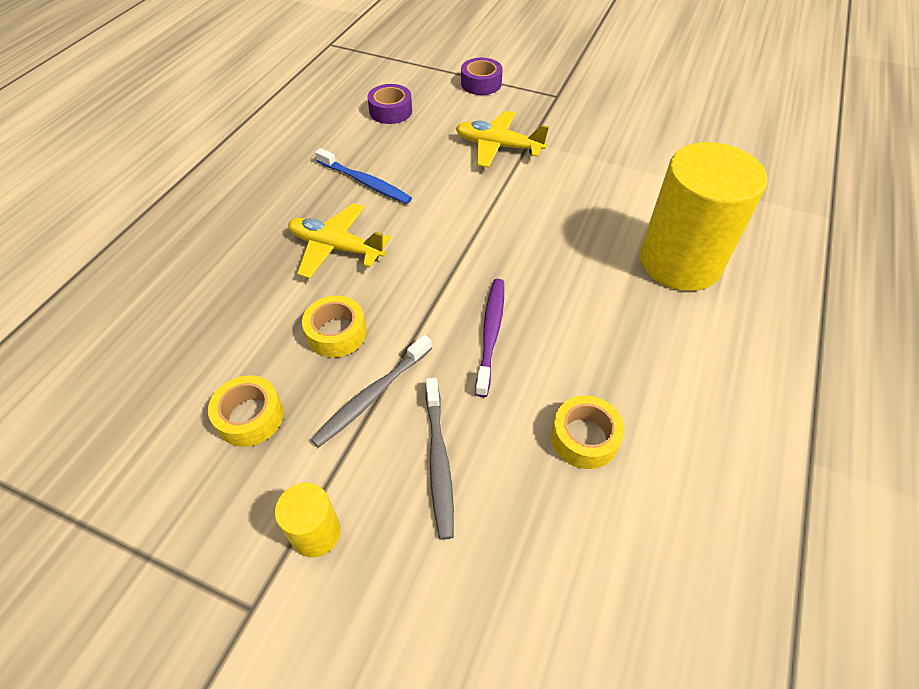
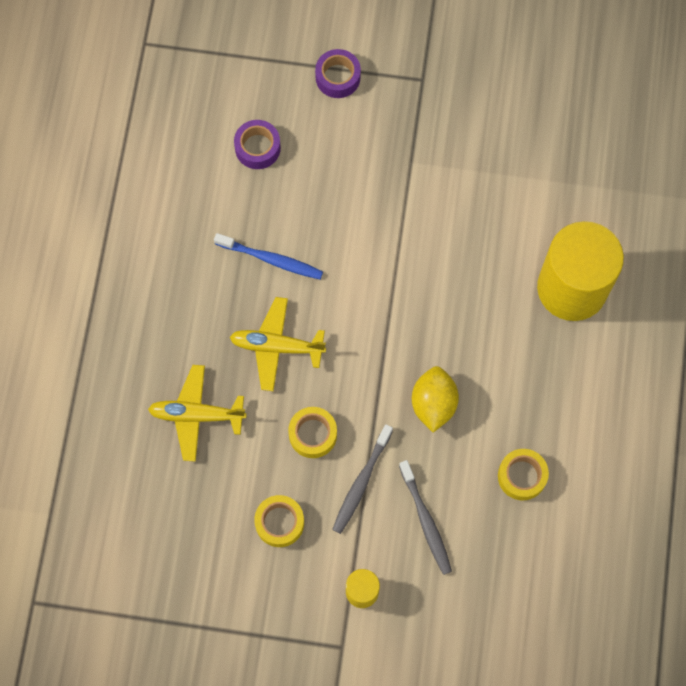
camera: 15 degrees left, 20 degrees up
(491, 334) = (433, 404): purple toothbrush -> yellow lemon
(498, 147) = (382, 177): yellow plane -> yellow plane (197, 415)

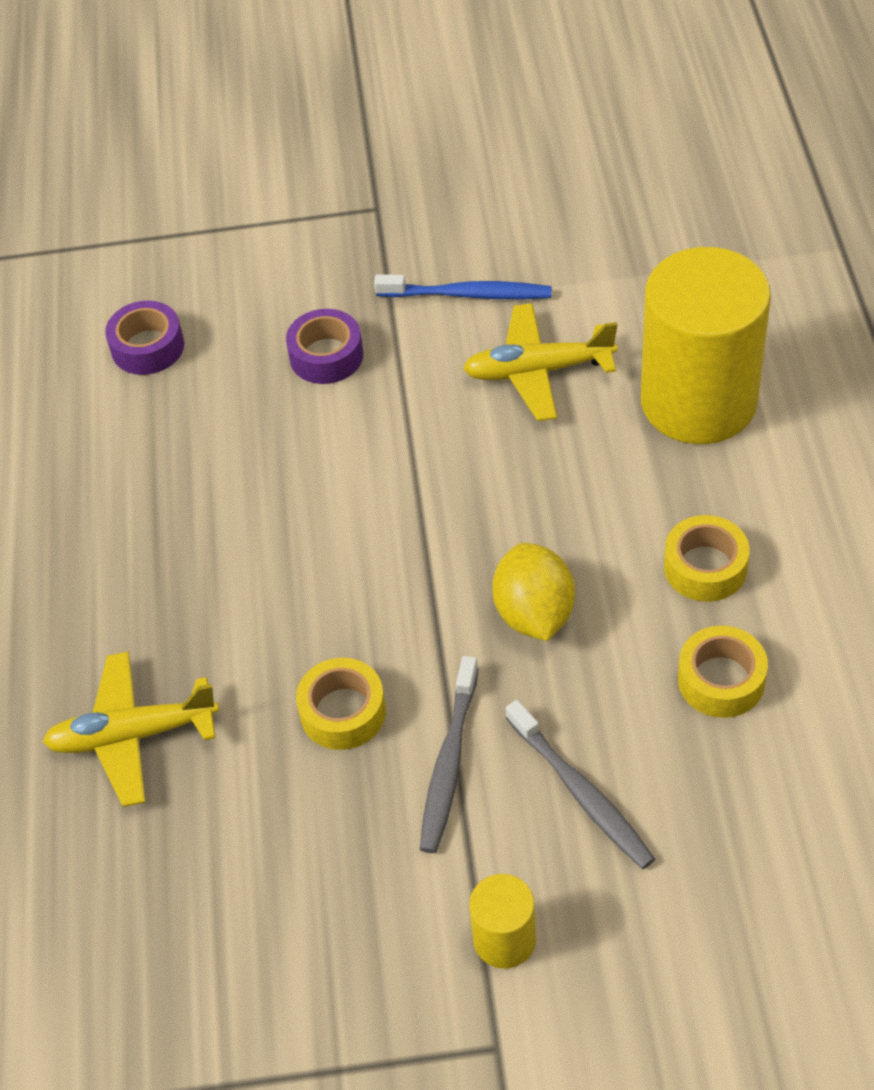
camera: 10 degrees left, 20 degrees down
(271, 259) = (205, 483): blue toothbrush -> blue toothbrush (467, 294)
(277, 346) = (246, 600): yellow plane -> yellow plane (538, 371)
(279, 523) = (322, 866): yellow tape -> yellow tape (705, 567)
(338, 77) = (249, 235): purple tape -> purple tape (326, 356)

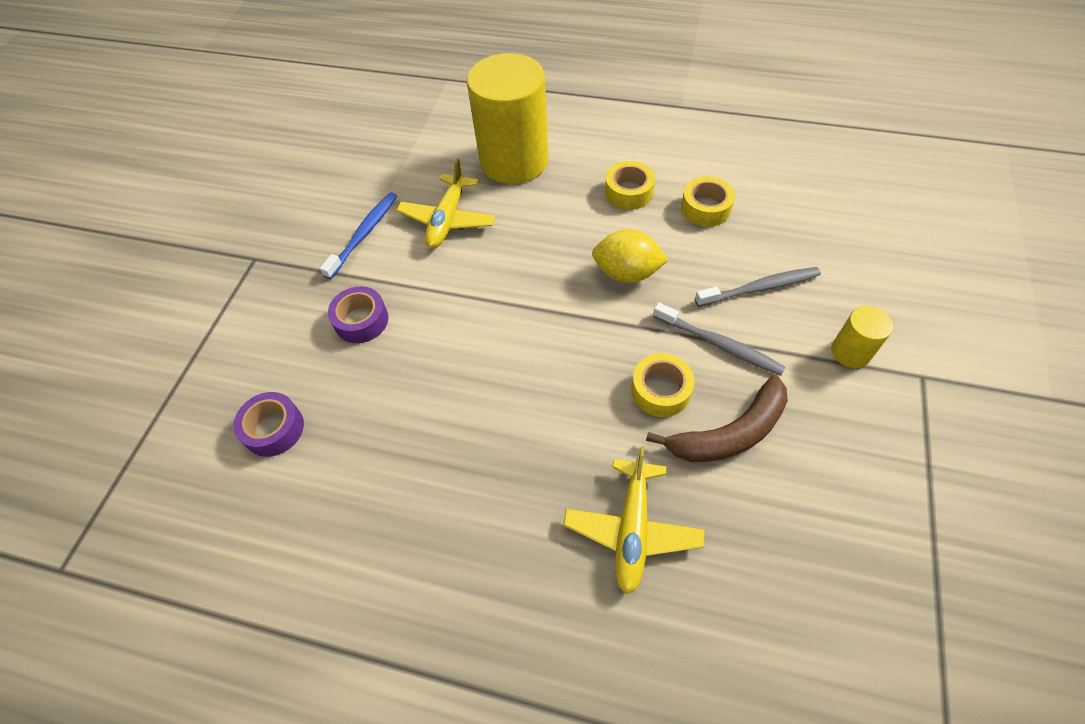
camera: 70 degrees left, 5 degrees up
(304, 809) = (729, 433): none -> brown banana

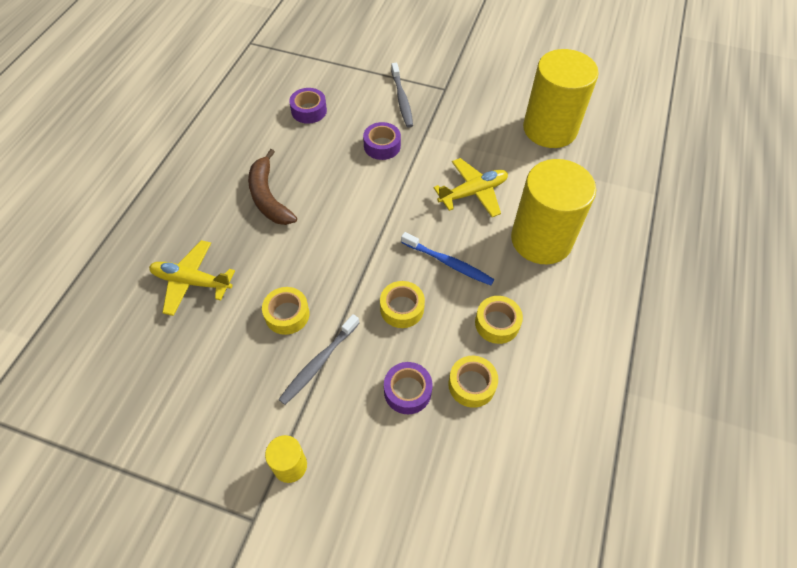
camera: 90 degrees right, 0 degrees up
(344, 155) = (550, 129): none -> yellow cylinder
(364, 234) = (461, 144): blue toothbrush -> blue toothbrush (448, 263)
(447, 219) = (473, 193): yellow plane -> yellow plane turned 135 degrees clockwise
(627, 273) = (402, 308): yellow lemon -> yellow tape
(729, 258) = (407, 391): none -> purple tape
(729, 433) = (241, 353): brown banana -> brown banana (268, 197)
(759, 288) = (370, 408): grey toothbrush -> grey toothbrush (402, 99)

